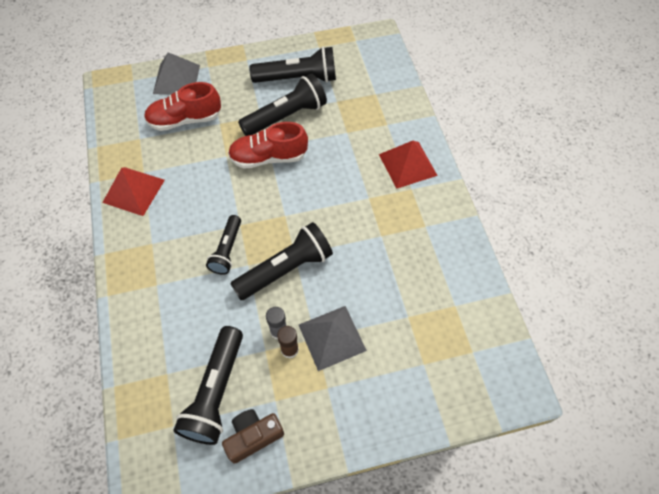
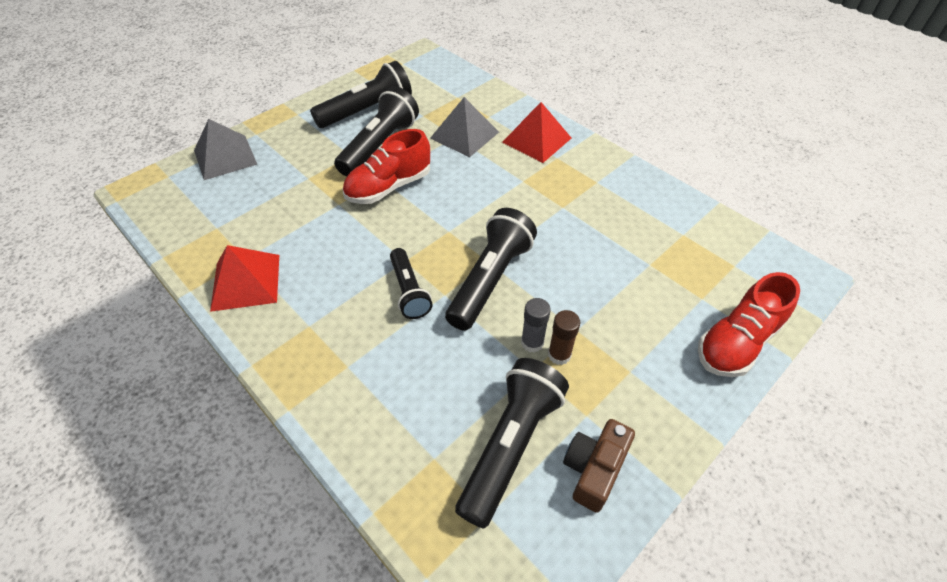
camera: 30 degrees left, 10 degrees down
(185, 119) = (263, 189): red shoe -> red shoe (737, 342)
(215, 392) = (511, 445): black flashlight -> black flashlight turned 135 degrees counterclockwise
(332, 337) = (593, 320): grey pyramid -> grey pyramid (464, 135)

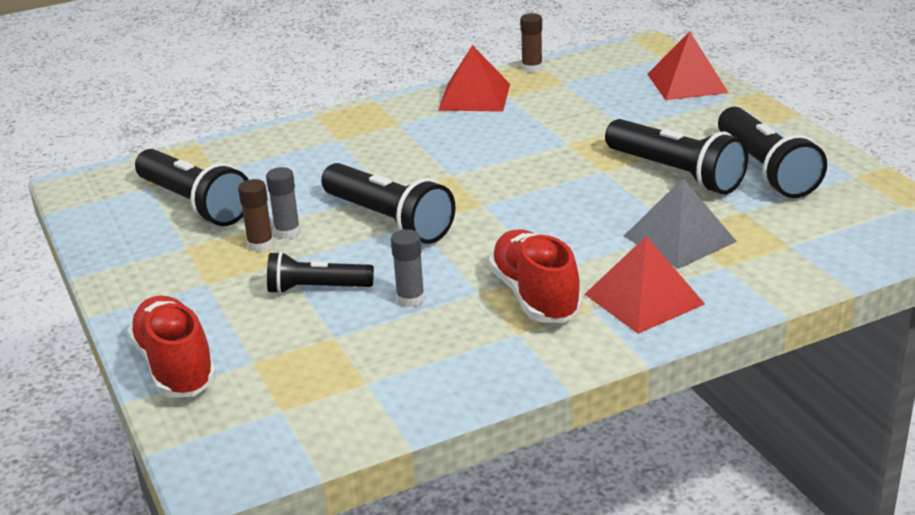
camera: 110 degrees right, 20 degrees down
(180, 254) = (532, 68): none -> brown glue stick
(225, 157) = (687, 83): grey pyramid -> red pyramid
(389, 187) = (584, 174): red shoe -> red shoe (535, 296)
(409, 291) = (405, 173): black flashlight -> black flashlight (317, 289)
(588, 238) = (410, 299): none -> grey glue stick
(594, 469) = (135, 240): brown camera -> none

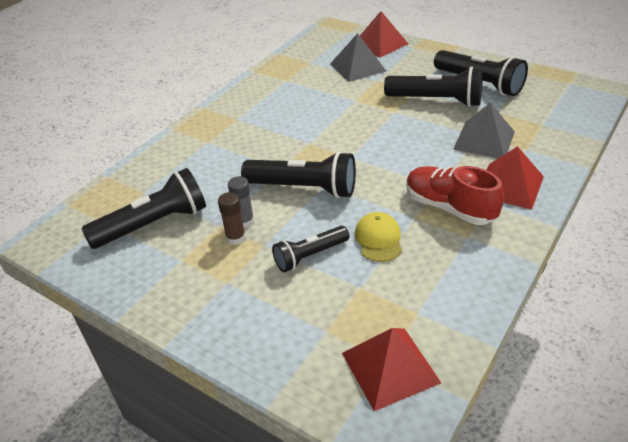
camera: 30 degrees left, 10 degrees up
(176, 367) = (275, 360): red shoe -> none
(194, 204) = (154, 224): black flashlight -> black flashlight turned 45 degrees counterclockwise
(410, 299) = (378, 239): grey glue stick -> yellow cap
(475, 97) = (266, 86): red pyramid -> red pyramid (390, 367)
(532, 68) = (281, 58): brown glue stick -> none
(619, 104) = (357, 67): none -> grey pyramid

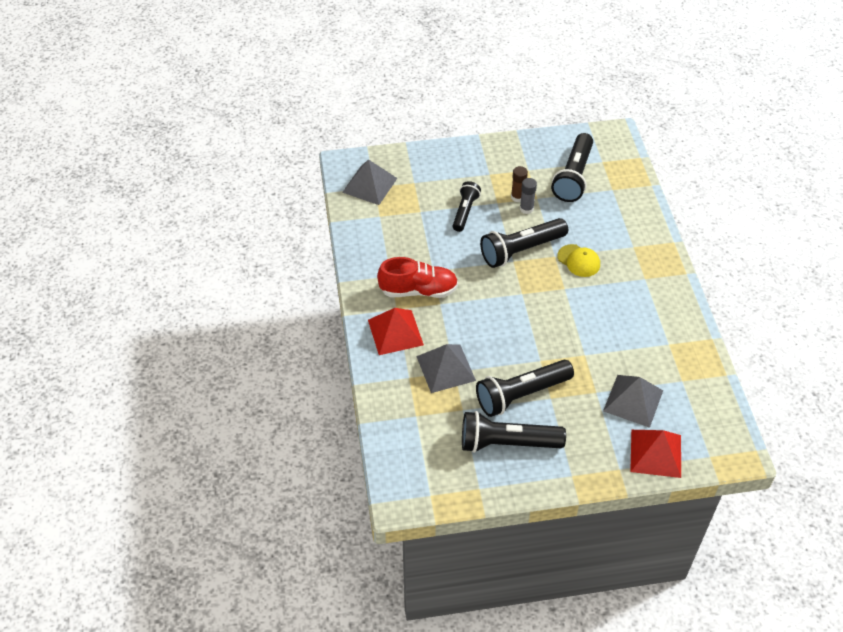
camera: 135 degrees right, 10 degrees up
(378, 239) = (439, 243): yellow cap -> yellow cap (579, 261)
(390, 367) = (369, 185): red pyramid -> grey pyramid

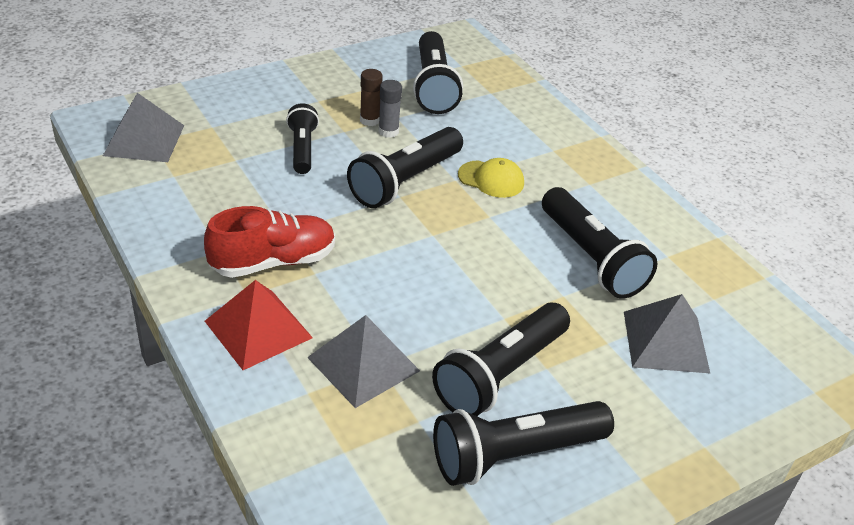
camera: 25 degrees left, 10 degrees down
(616, 333) = (591, 258): none -> black flashlight
(655, 453) = (740, 408): red pyramid -> none

